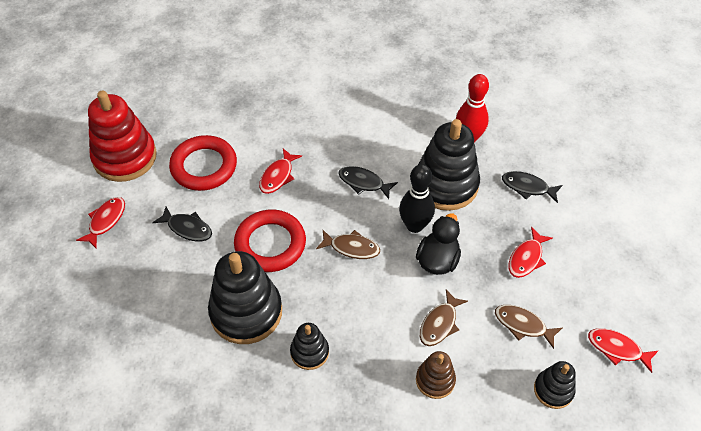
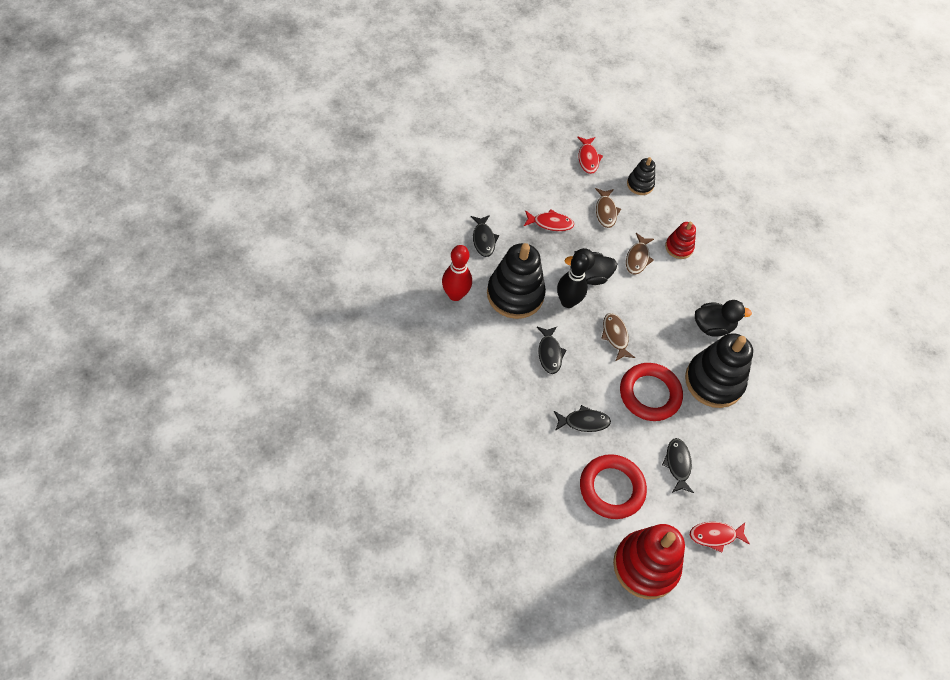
camera: 125 degrees left, 5 degrees up
(278, 176) = (583, 422): red fish -> black fish
(309, 352) = (712, 326): black stacking toy -> black duck
(435, 380) = (679, 247): brown stacking toy -> red stacking toy
(439, 323) = (637, 258): brown fish -> brown fish turned 105 degrees clockwise

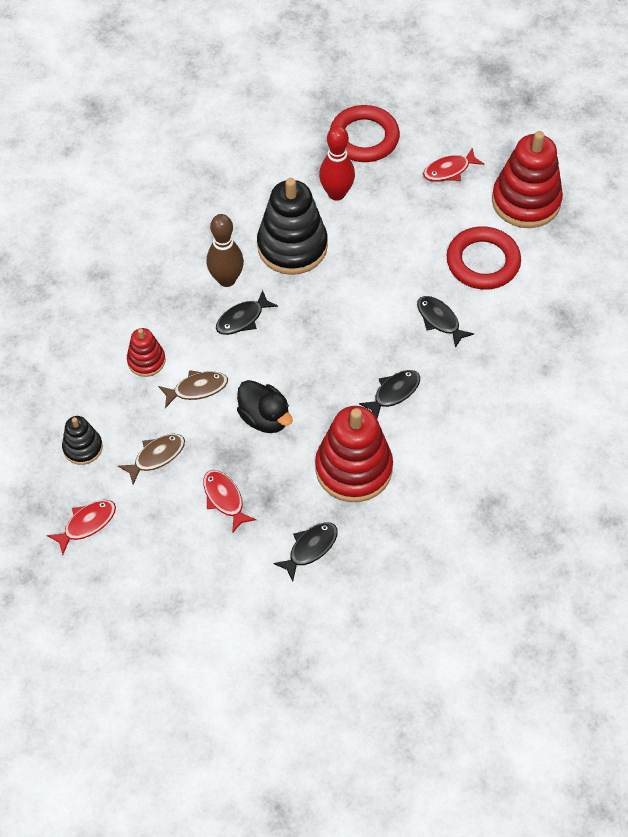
camera: 120 degrees left, 0 degrees up
(455, 295) = (408, 523): red bowling pin -> red bowling pin (336, 193)
(515, 294) = (353, 468): black stacking toy -> red stacking toy
(568, 302) = (316, 416): black bowling pin -> none
(615, 336) = (318, 351): brown fish -> none
(649, 394) = (357, 287): red ring -> red ring (364, 138)
(677, 464) = (409, 229): black fish -> black fish (242, 319)
(712, 326) = (226, 279): black duck -> brown bowling pin
(715, 536) = (449, 170): red fish -> red fish turned 105 degrees clockwise

